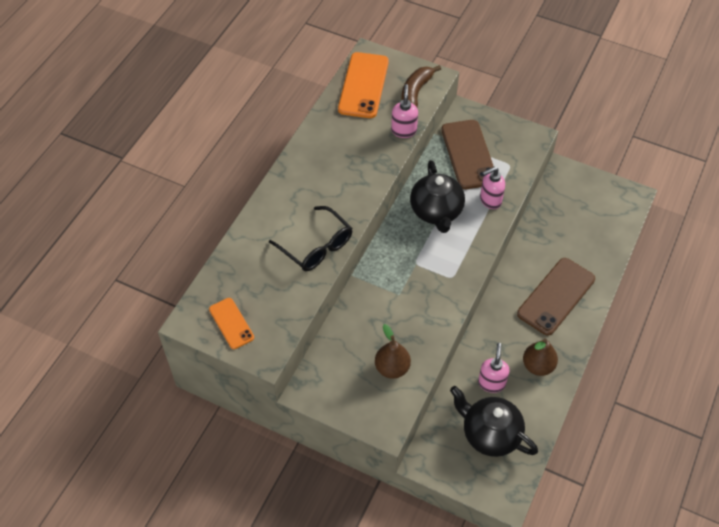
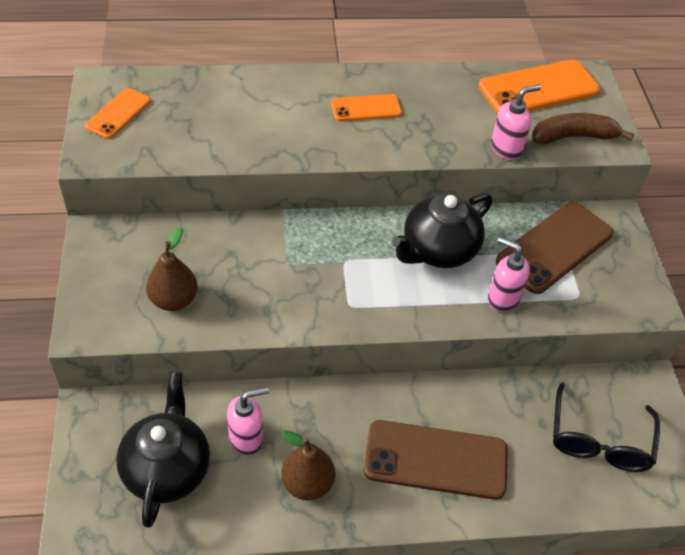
camera: 55 degrees right, 5 degrees down
(316, 246) = (271, 139): black glasses -> black glasses (599, 440)
(321, 182) = (366, 108): none -> orange phone

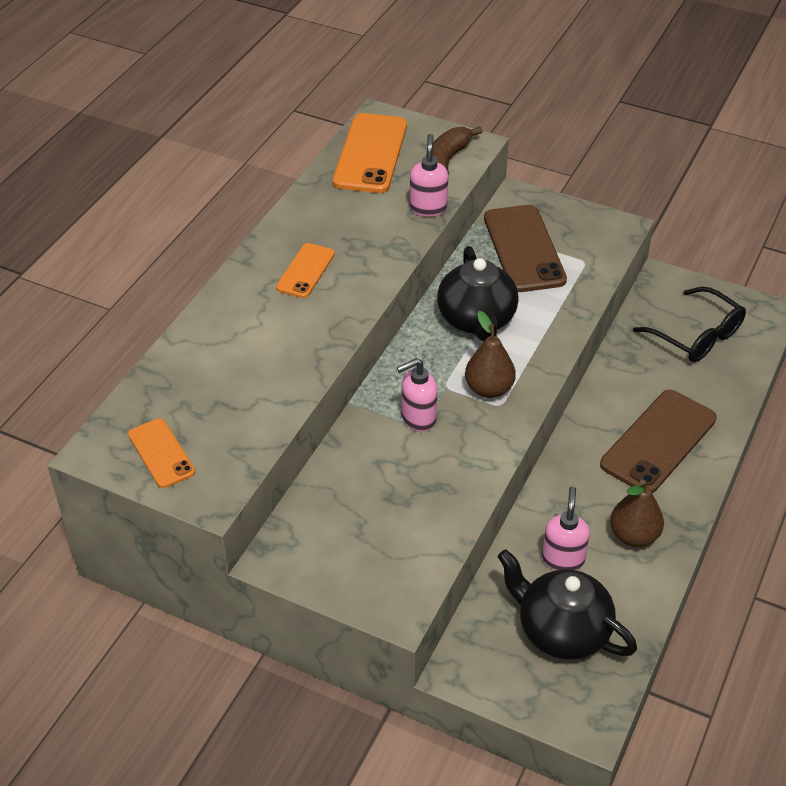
camera: 55 degrees left, 5 degrees down
(174, 300) = (408, 527): brown pear -> brown pear (489, 389)
(502, 298) = (556, 306): pink soap dispenser -> pink soap dispenser (418, 419)

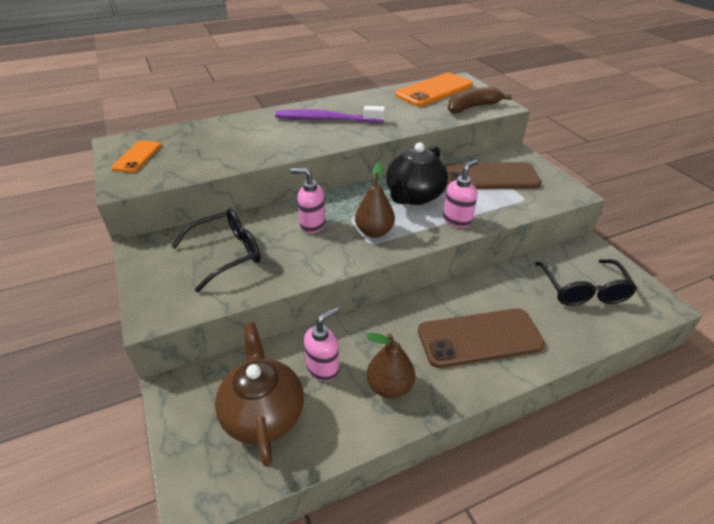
camera: 40 degrees right, 5 degrees down
(305, 271) = (326, 119): orange phone -> purple toothbrush
(377, 506) = (226, 254): none -> black glasses
(428, 208) = (434, 120): pink soap dispenser -> pink soap dispenser (457, 220)
(524, 249) = (490, 177): brown phone -> brown phone turned 60 degrees clockwise
(562, 631) = (263, 414): black teapot -> brown teapot

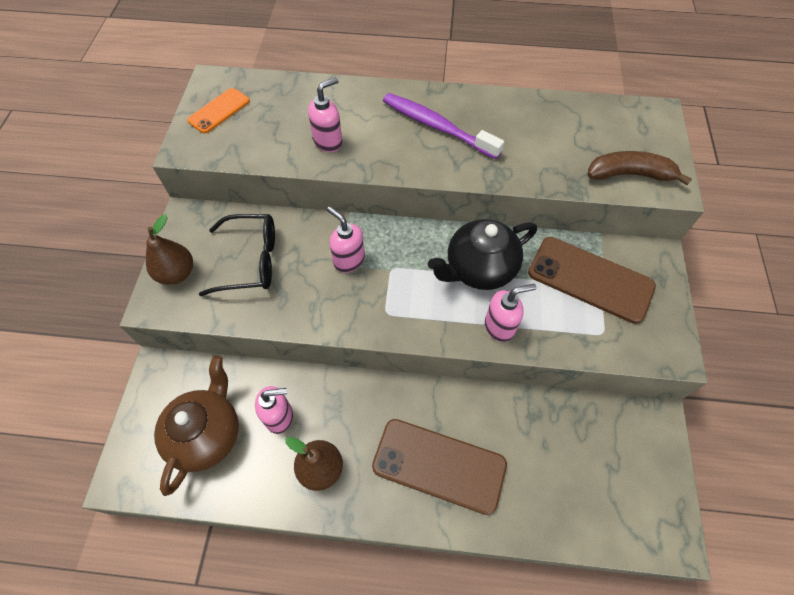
camera: 30 degrees right, 20 degrees up
(250, 148) = (328, 142): none -> pink soap dispenser
(374, 232) = (401, 300): brown pear -> brown pear (177, 273)
(434, 90) = (605, 122): orange phone -> none
(583, 290) = (596, 471): black glasses -> none

